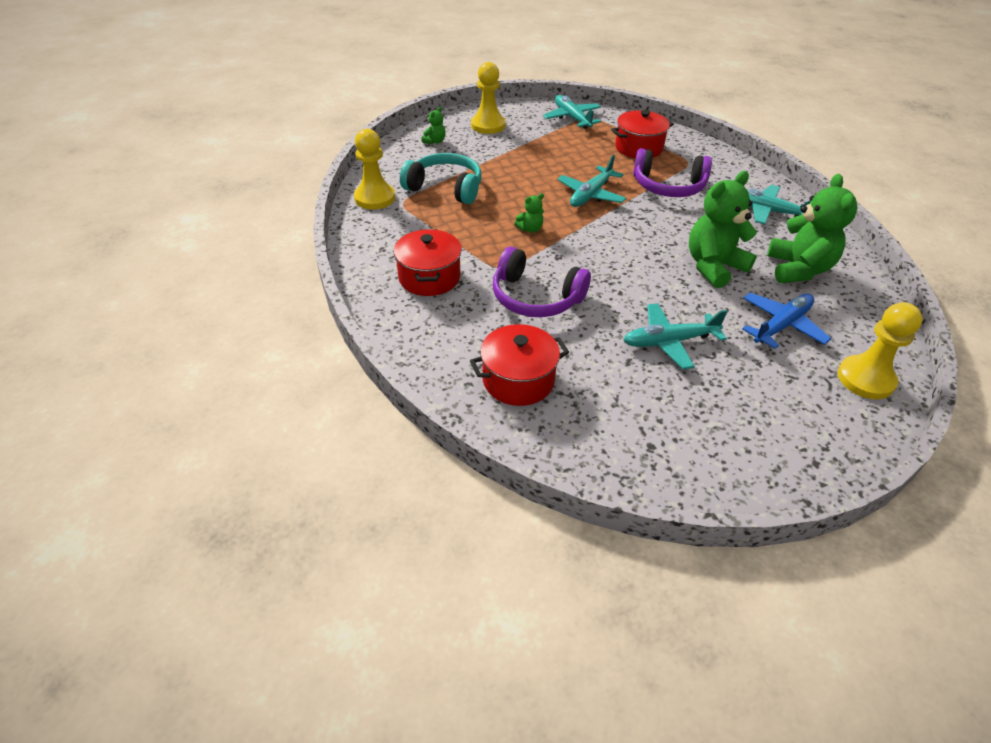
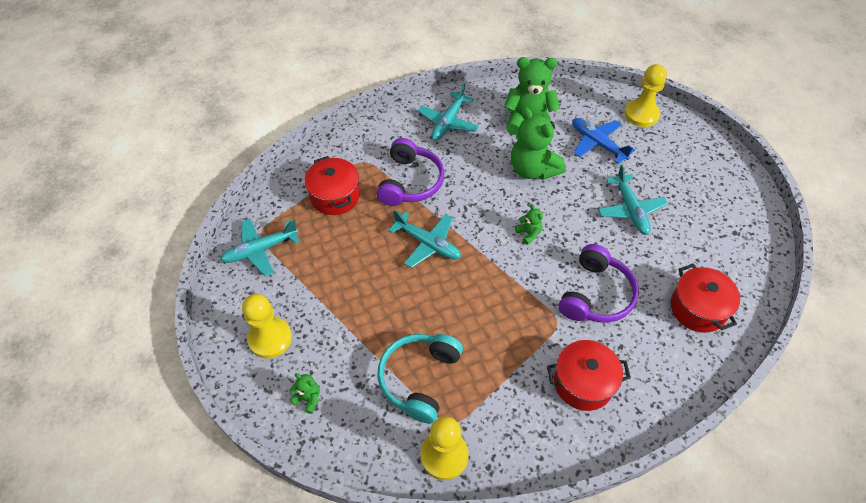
camera: 90 degrees left, 10 degrees up
(530, 229) = (492, 297): green teddy bear -> green teddy bear (528, 233)

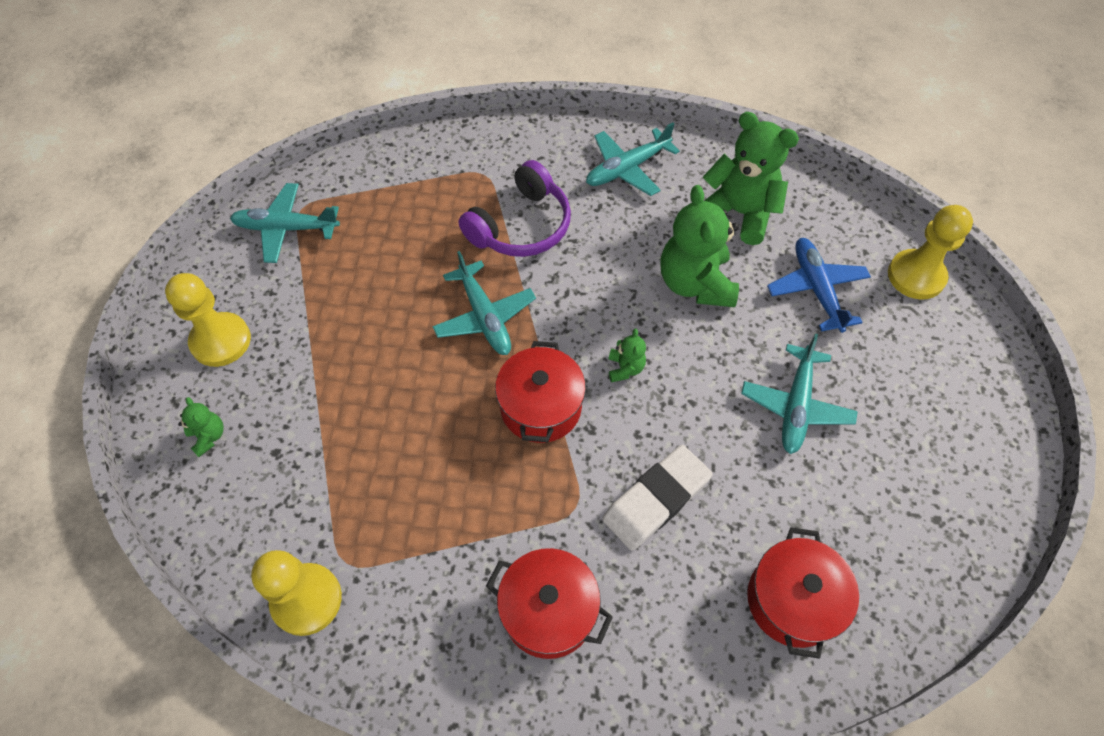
camera: 30 degrees right, 5 degrees up
(335, 196) = (417, 202): red pot -> red pot (541, 407)
(419, 379) = (349, 485): turquoise headphones -> none
(596, 294) = (656, 499): purple headphones -> white eraser

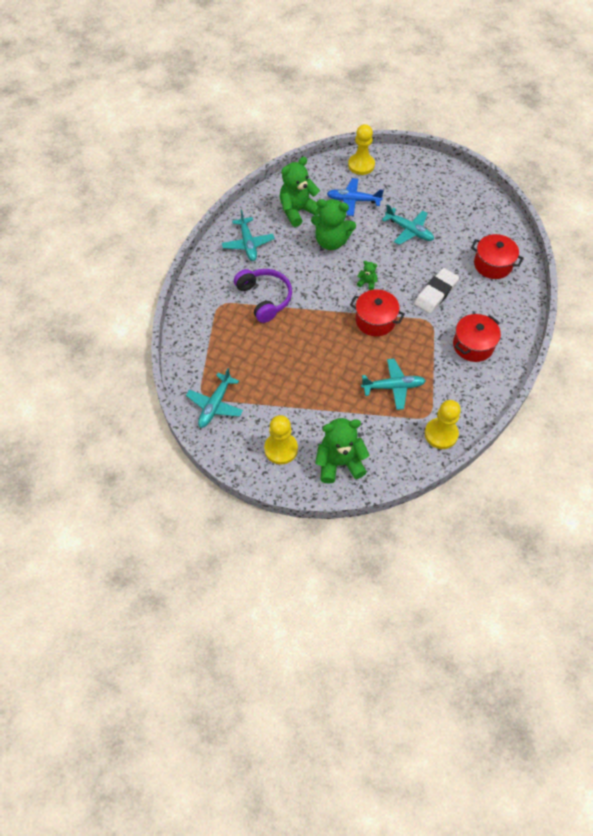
camera: 70 degrees left, 0 degrees up
(208, 436) = (339, 463): green teddy bear -> green teddy bear, size x2.22
(484, 316) = (315, 329): turquoise plane -> turquoise plane (393, 387)
(656, 499) = (436, 293): white eraser -> white eraser turned 60 degrees clockwise

